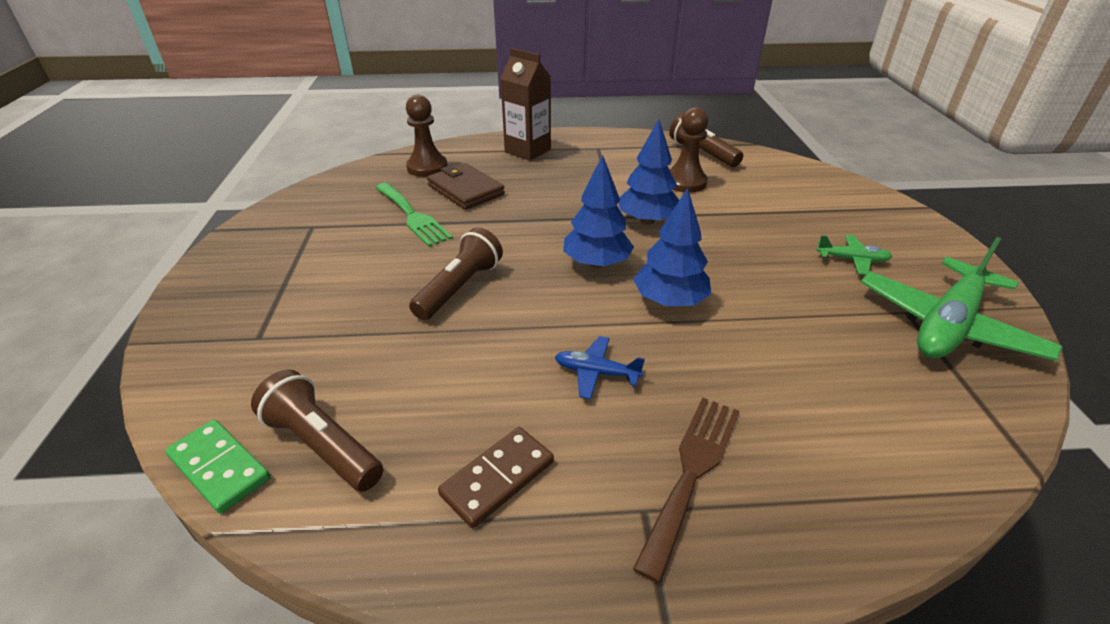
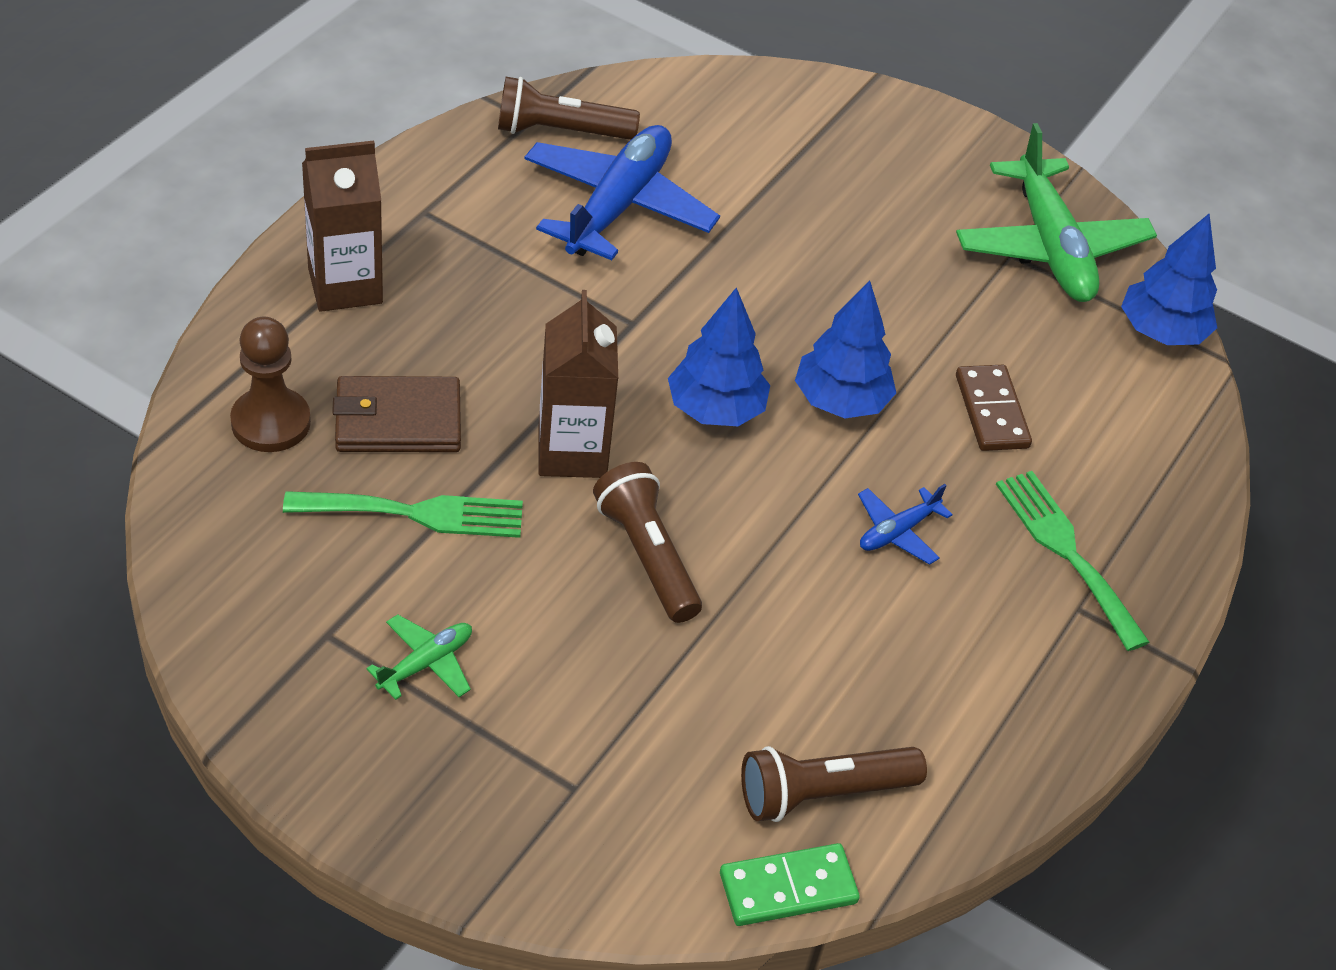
camera: 60 degrees left, 10 degrees up
(498, 478) = (971, 682): brown domino -> brown domino (992, 411)
(505, 236) = (572, 452): none -> brown carton
(647, 220) = (670, 304): blue tree -> blue tree (1161, 332)
(685, 182) = (618, 206): brown pawn -> blue plane
(691, 472) = (1066, 552): brown fork -> green fork
(852, 260) = (906, 215): green plane -> green plane (426, 663)

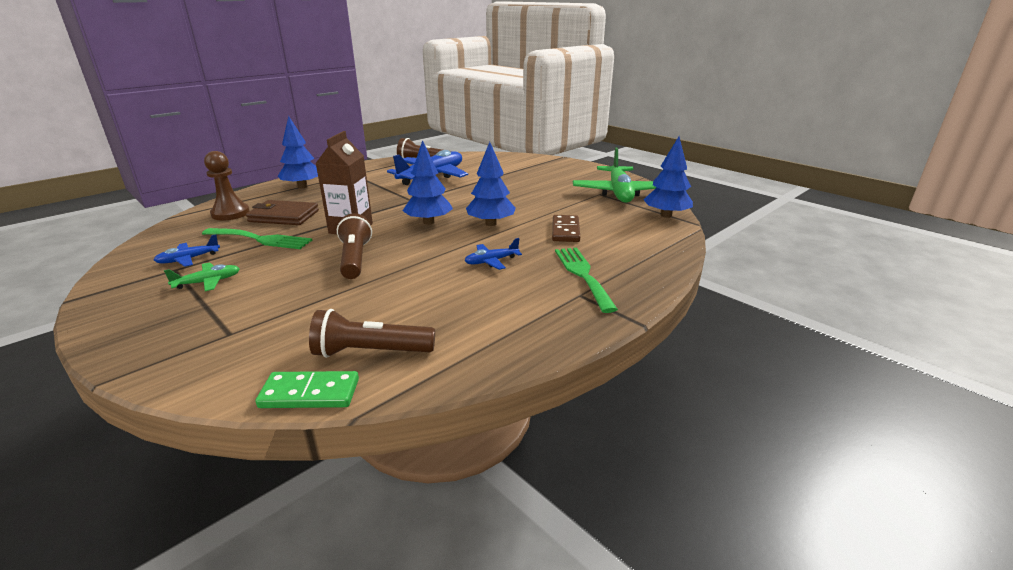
camera: 20 degrees right, 20 degrees down
(326, 599) = (188, 259): none -> blue plane
(345, 286) = (302, 187): brown carton -> blue tree

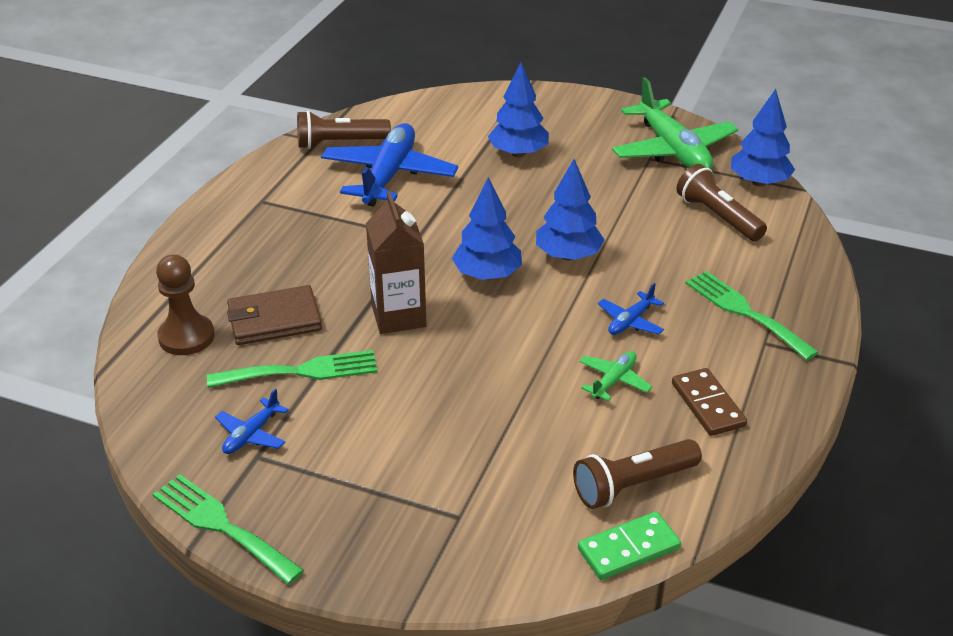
camera: 25 degrees left, 10 degrees up
(97, 296) = (222, 526): none -> green fork
(208, 282) = (332, 460): green plane -> green plane (614, 381)
(302, 187) = (219, 250): blue tree -> blue tree (518, 153)
(355, 259) = (467, 366): brown flashlight -> brown flashlight (718, 217)
(565, 231) = (668, 243): brown domino -> brown domino (708, 405)

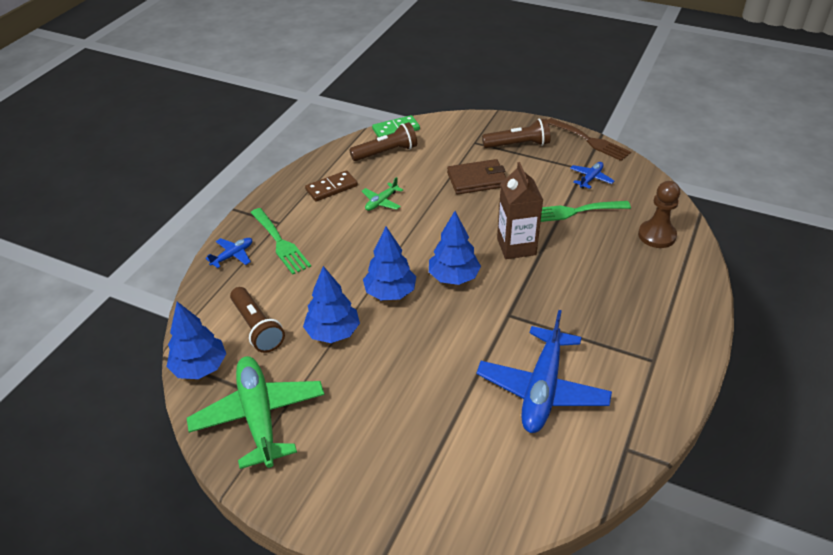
camera: 175 degrees left, 5 degrees up
(222, 526) = (590, 141): green fork -> brown fork
(274, 320) = (601, 246): brown wallet -> brown wallet (477, 179)
(339, 143) = (601, 442): brown flashlight -> brown flashlight (518, 145)
(518, 153) = (415, 418): blue tree -> blue tree (333, 332)
(630, 321) = (359, 238): blue plane -> blue plane (233, 255)
(708, 405) = (331, 188): brown domino -> brown domino turned 75 degrees clockwise

